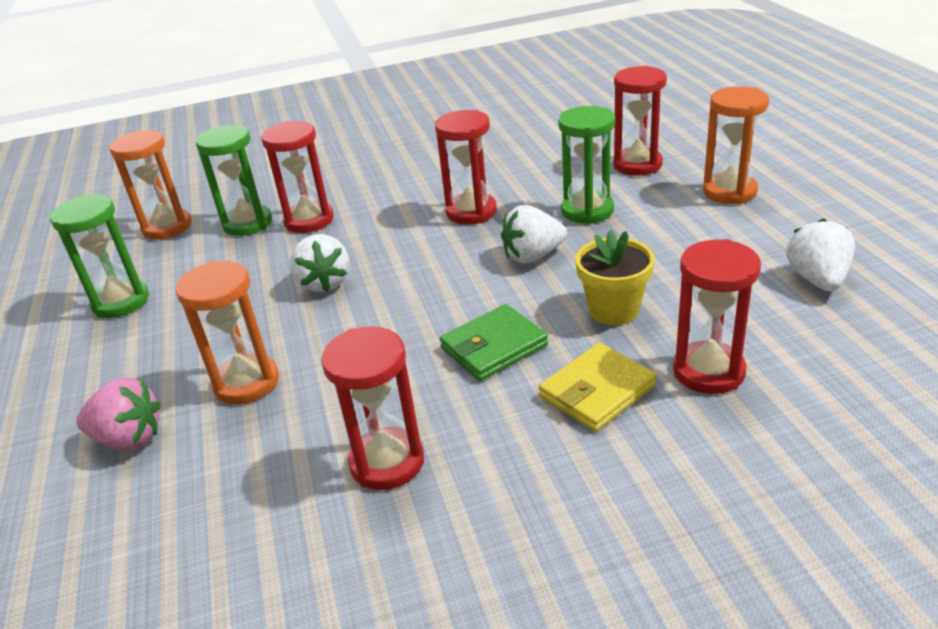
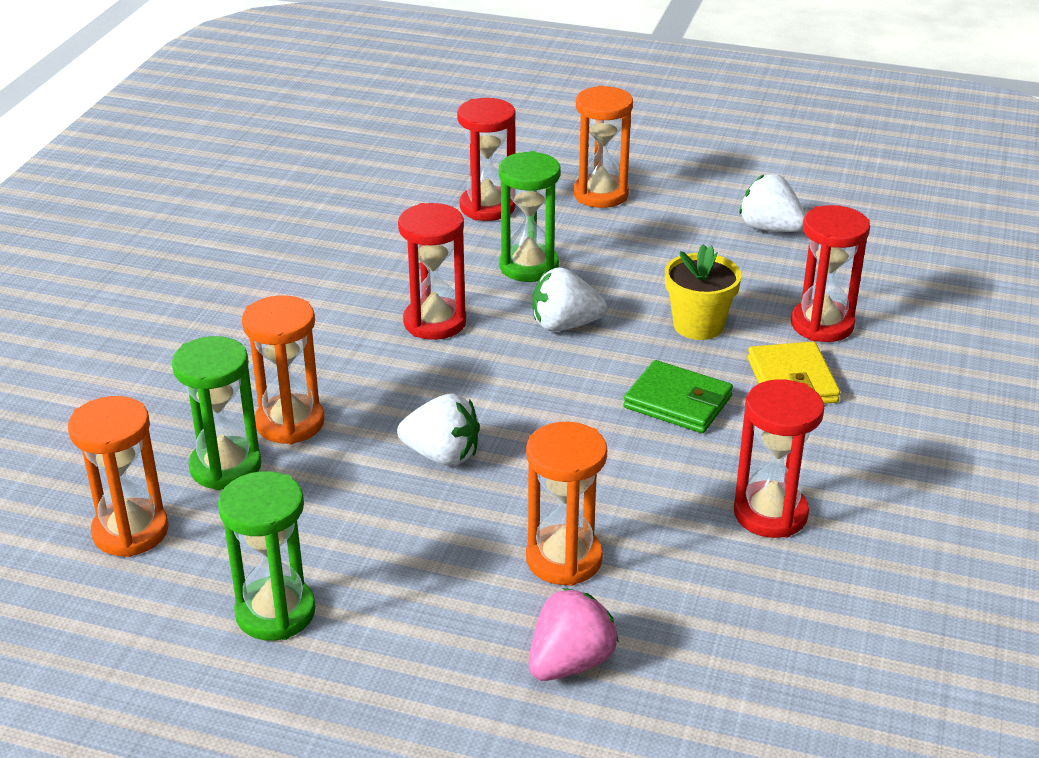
camera: 60 degrees left, 0 degrees up
(309, 220) = (290, 423): red hourglass -> orange hourglass
(494, 347) = (678, 402): green wallet -> green wallet turned 60 degrees counterclockwise
(533, 256) = (565, 325): white strawberry -> white strawberry turned 75 degrees clockwise

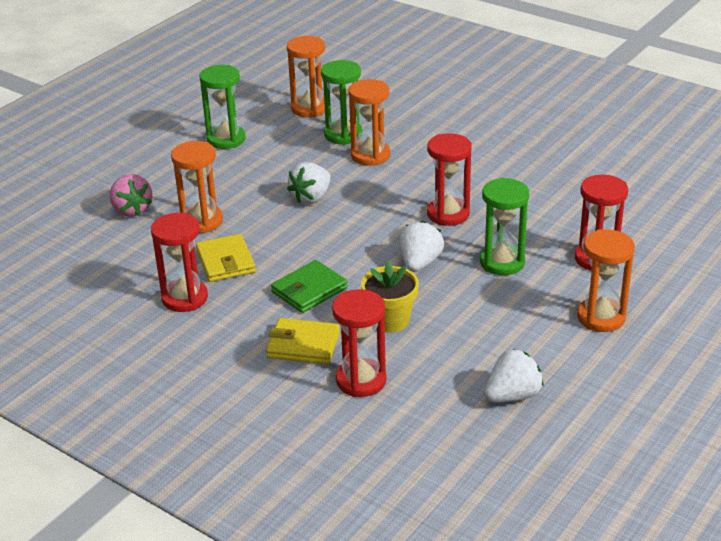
camera: 110 degrees right, 0 degrees up
(658, 498) = (226, 261): none -> yellow wallet

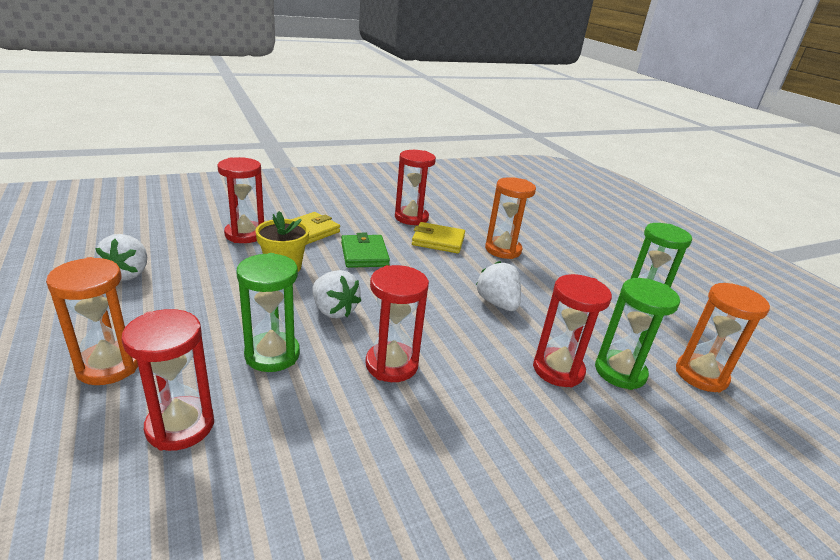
camera: 115 degrees right, 5 degrees down
(132, 210) = (542, 234): pink strawberry -> none
(370, 155) = (558, 370): orange hourglass -> red hourglass

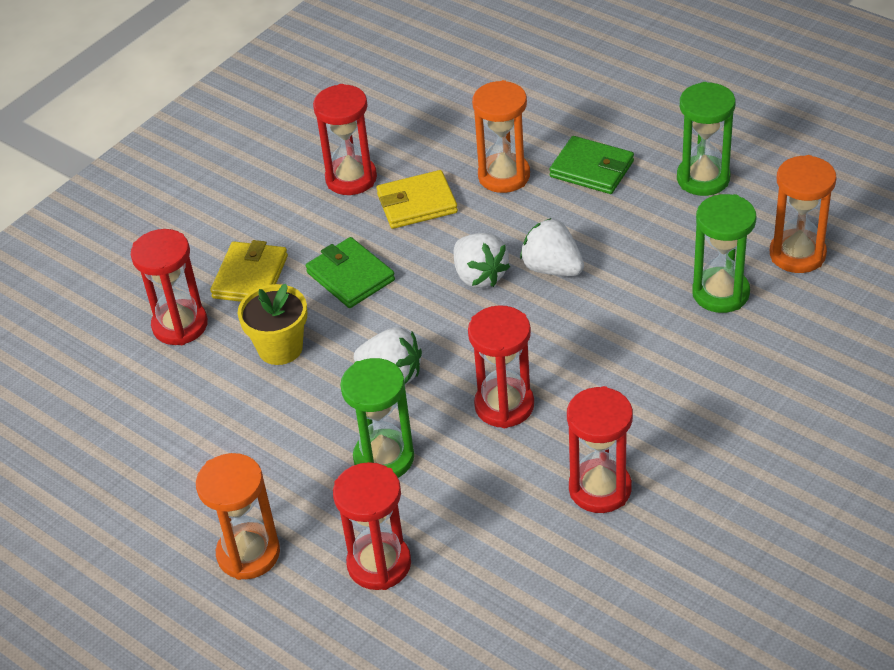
camera: 20 degrees left, 15 degrees up
(128, 273) = (123, 454): white strawberry -> white strawberry (479, 276)
(558, 370) = (662, 323): red hourglass -> red hourglass (600, 489)
(563, 268) = (592, 169): none -> green wallet

